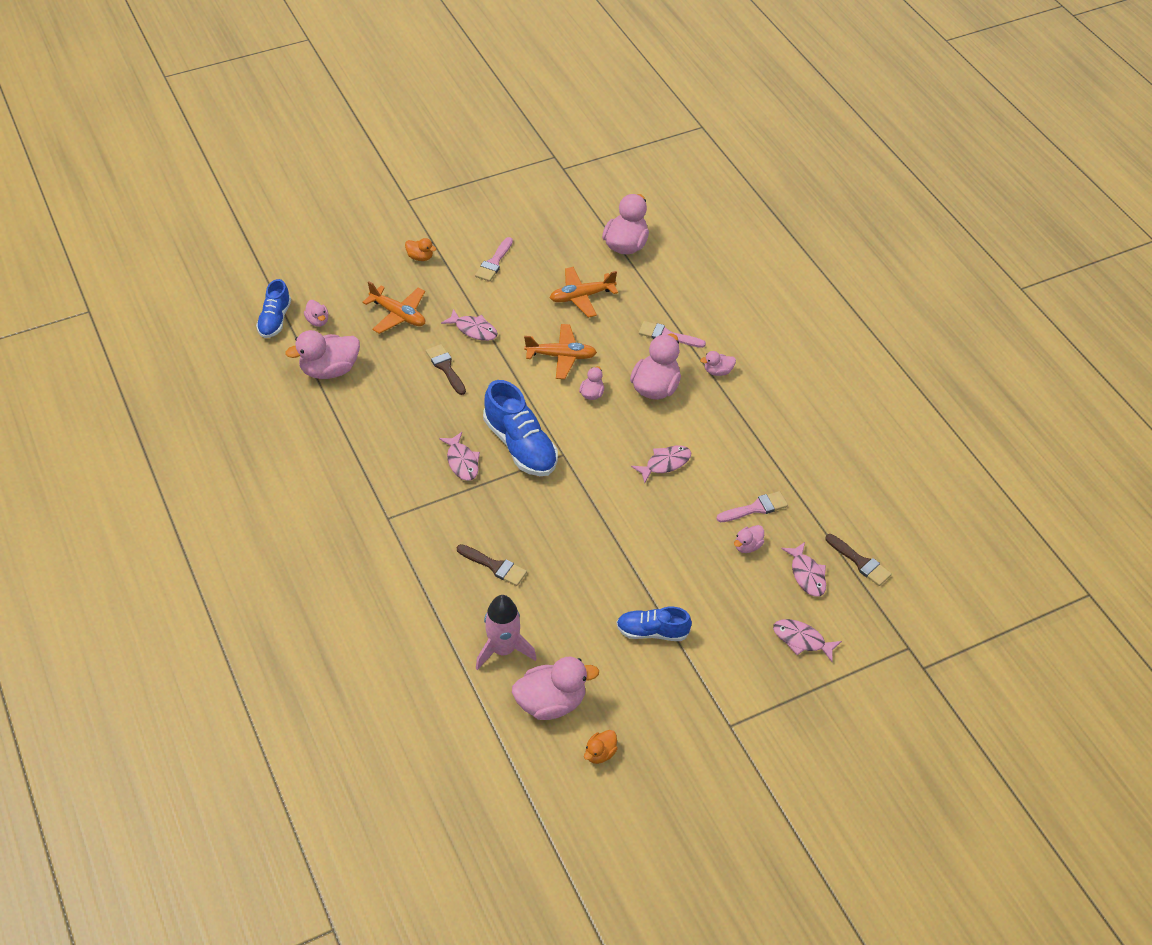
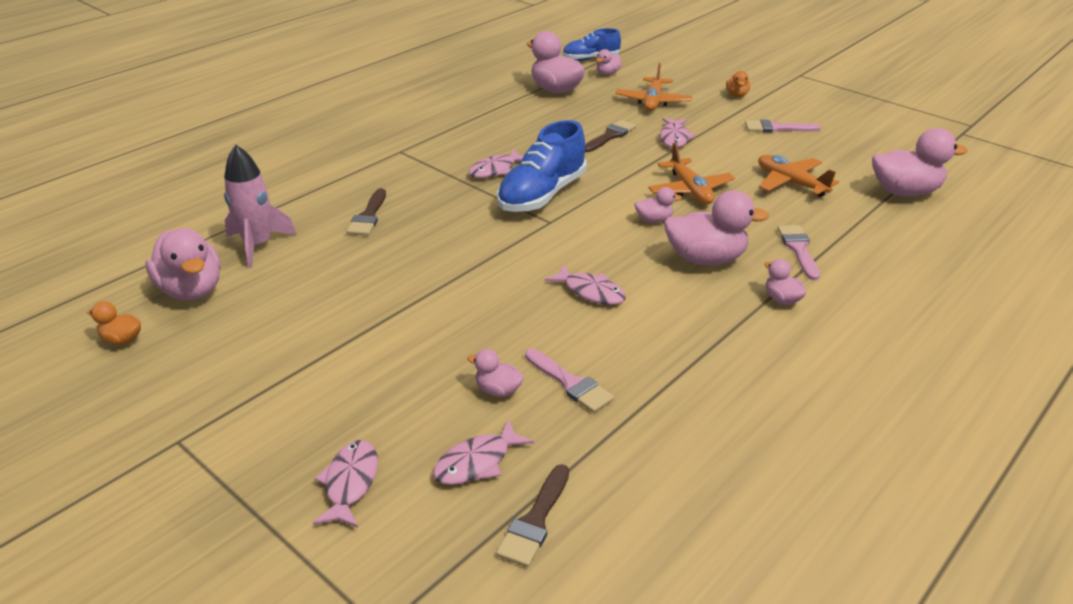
camera: 70 degrees right, 15 degrees down
(652, 632) = (317, 339): blue shoe -> none

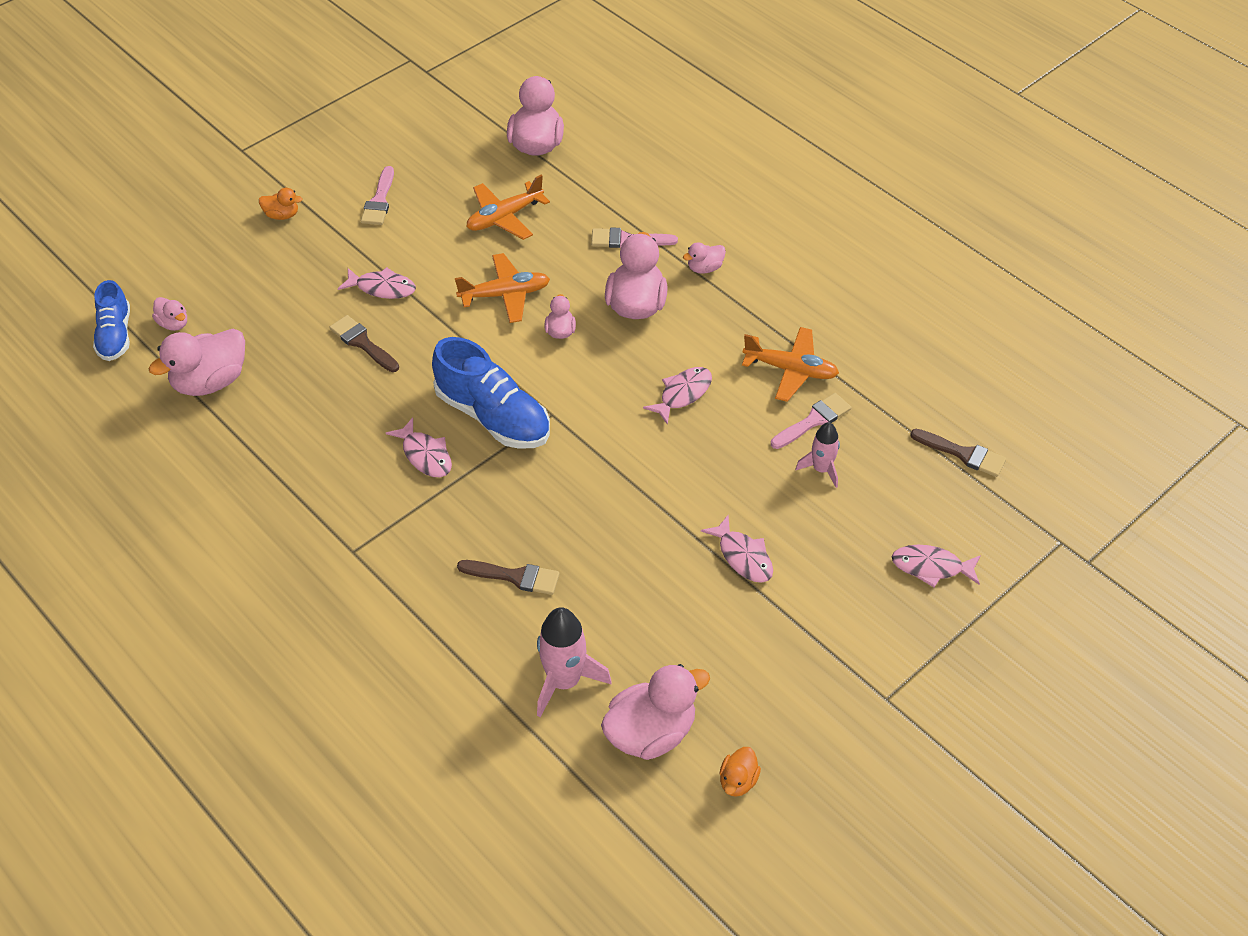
camera: 85 degrees left, 15 degrees up
(477, 462) = (906, 486): pink fish -> pink fish (743, 556)
(498, 390) = (821, 469): pink duck -> pink rocket
(653, 102) = (278, 292): orange plane -> orange plane (791, 370)

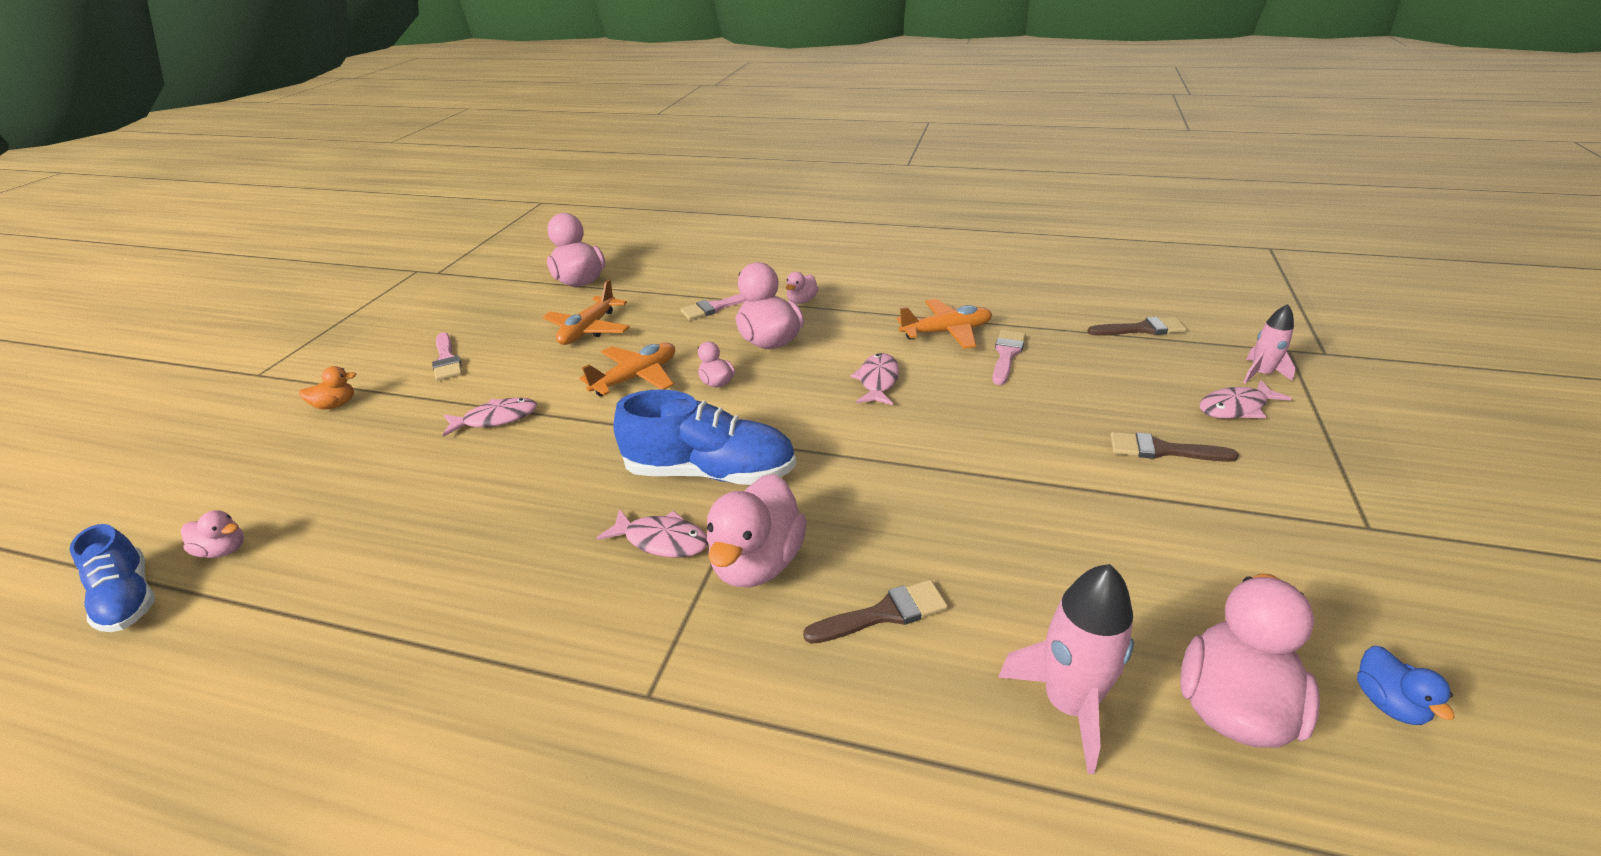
camera: 30 degrees left, 15 degrees down
(210, 382) = (309, 590): pink duck -> pink duck (757, 563)
(362, 343) = (504, 471): brown brush -> brown brush (1162, 450)
(738, 781) = (1388, 703): orange duck -> blue duck
(743, 556) = (1084, 474): pink fish -> none
(821, 469) = (1057, 382): pink rocket -> pink rocket (1261, 374)

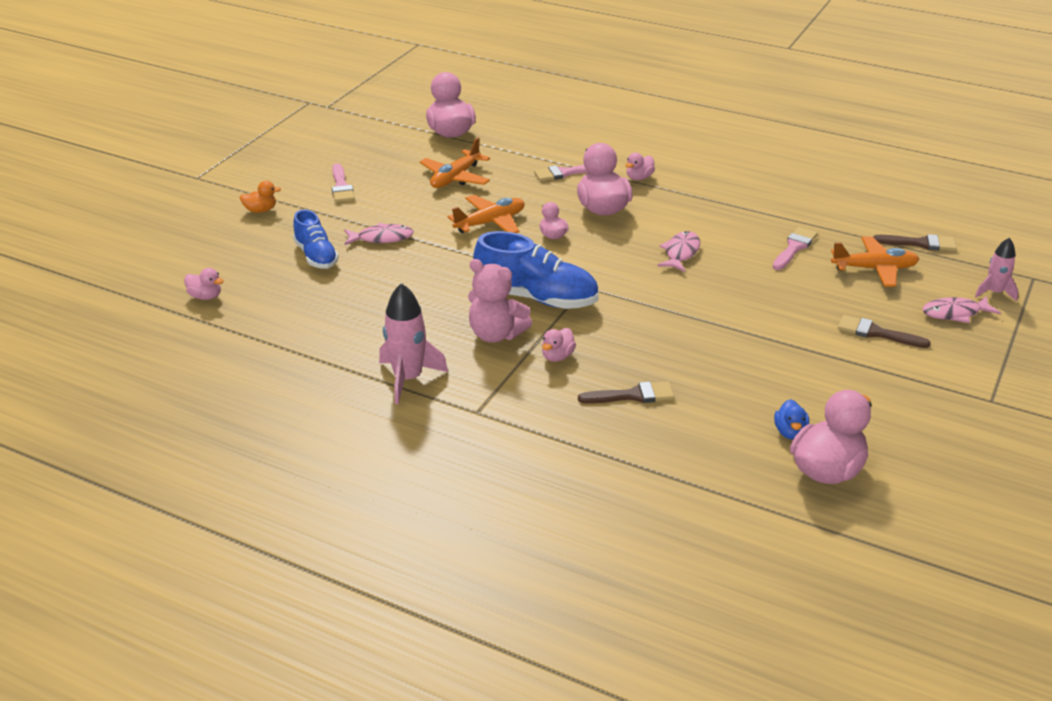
camera: 10 degrees right, 0 degrees up
(128, 598) = (154, 315): blue shoe -> blue shoe (316, 256)
(662, 540) = (496, 334): pink fish -> pink teddy bear
(757, 563) = (557, 356): pink duck -> pink duck, size x0.50
(946, 332) = (753, 222): orange plane -> orange plane (874, 269)
(1069, 704) = (728, 454): pink rocket -> pink rocket (408, 379)
(1388, 703) = (923, 483): blue duck -> blue duck (790, 432)

